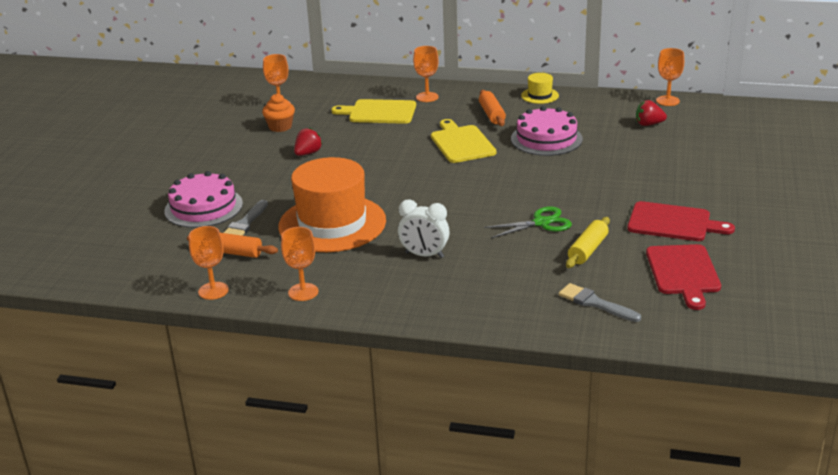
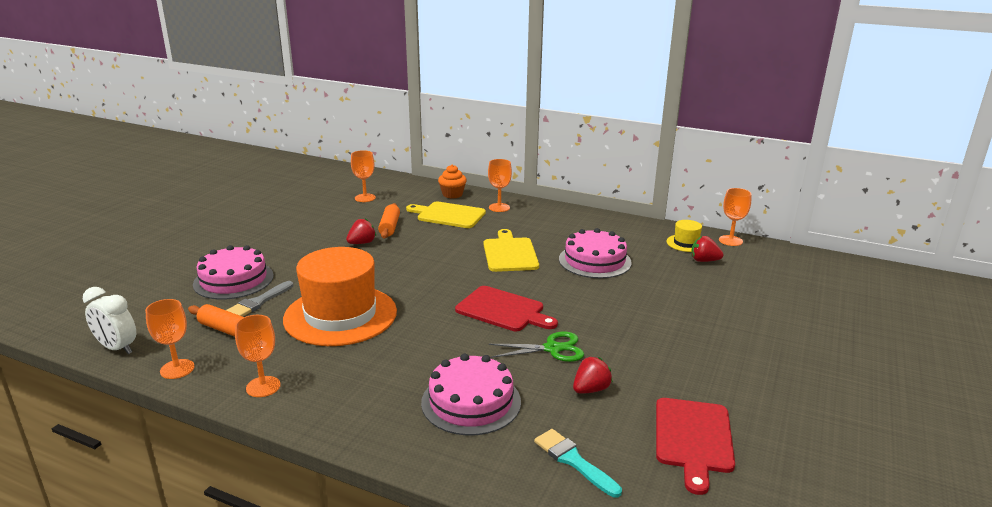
camera: 10 degrees right, 5 degrees down
(280, 127) = (353, 216): orange cupcake -> orange cupcake (452, 194)
(424, 255) = (412, 365): white clock -> white clock (117, 348)
(491, 114) = (551, 231): orange rolling pin -> orange rolling pin (389, 227)
(491, 275) = (471, 402): none -> pink cake
(540, 95) = (605, 219): yellow hat -> yellow hat (686, 243)
(588, 250) = (591, 389): yellow rolling pin -> red strawberry
(595, 303) = (573, 461): grey brush -> turquoise brush
(673, 223) = (698, 372): red cutting board -> red cutting board (503, 310)

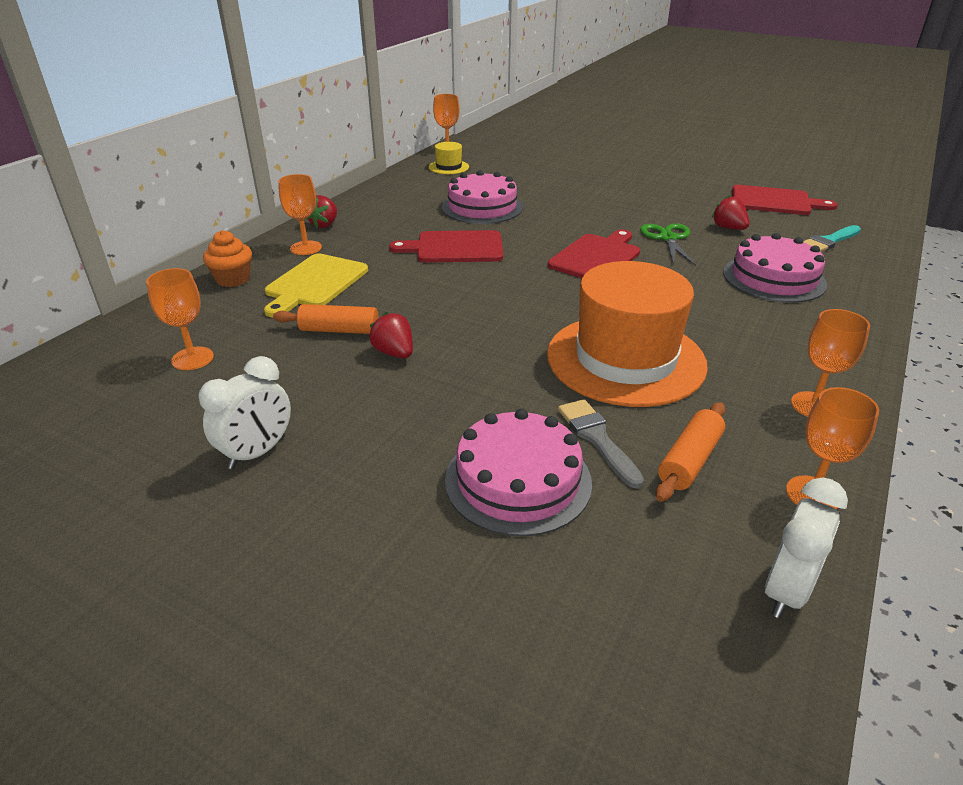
camera: 85 degrees left, 10 degrees up
(258, 302) = (597, 438): grey brush -> grey brush turned 150 degrees counterclockwise
(281, 221) = (257, 452): none -> white clock
(510, 253) = (455, 248): yellow cutting board -> red cutting board
(704, 261) = (489, 165): red strawberry -> red strawberry (324, 225)

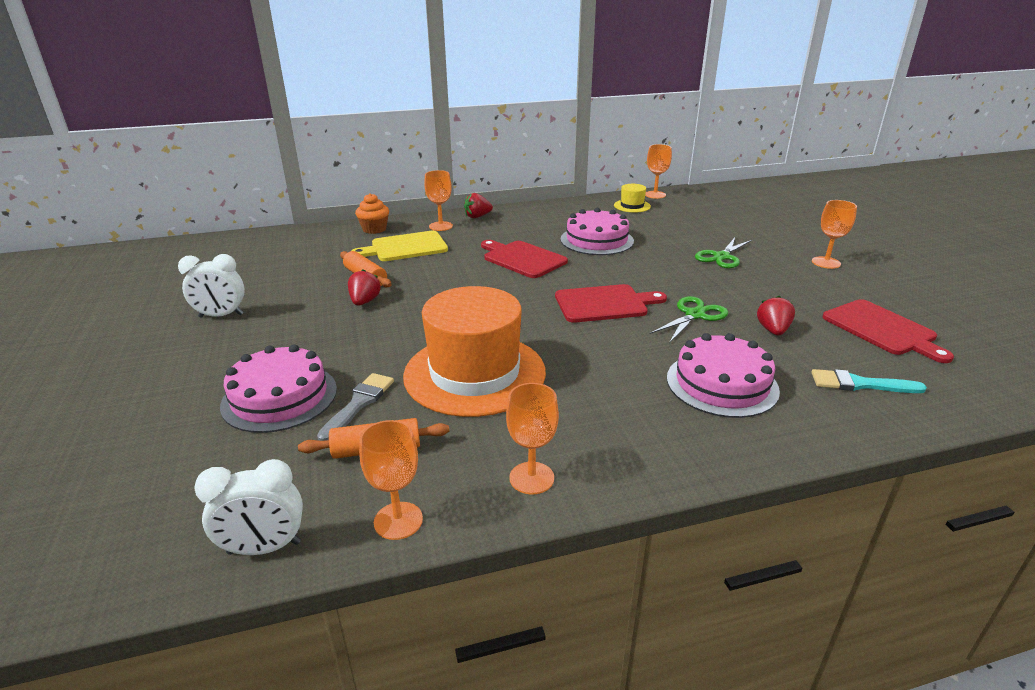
camera: 45 degrees right, 5 degrees down
(192, 358) = (283, 260): orange goblet -> orange goblet (826, 262)
(597, 187) = (721, 257): none -> green scissors

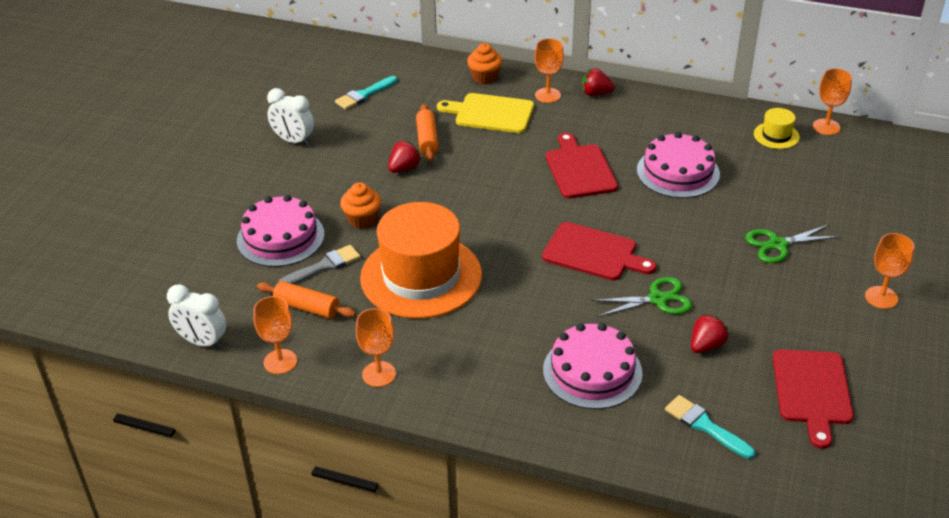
camera: 35 degrees right, 10 degrees up
(269, 265) = (364, 95): none -> turquoise brush
(362, 351) = (362, 219): none -> orange cupcake

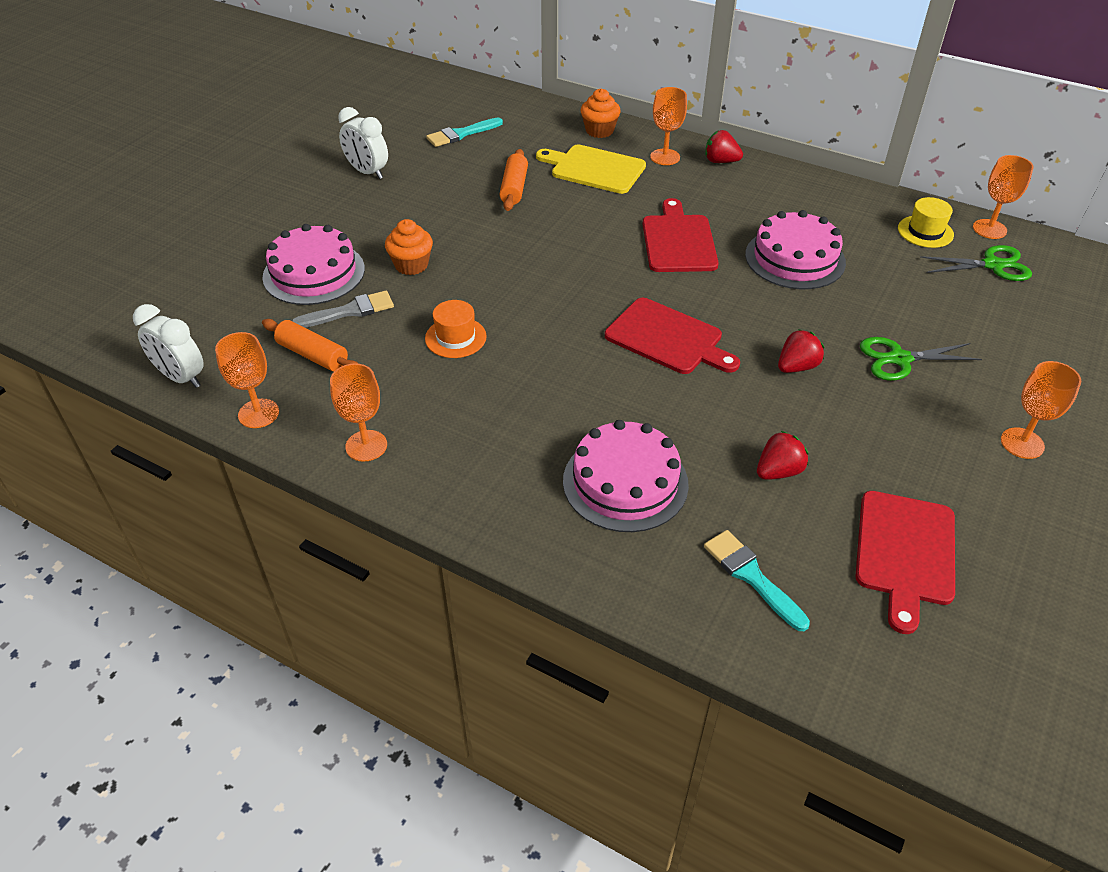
camera: 10 degrees right, 5 degrees up
(404, 168) = (478, 215): red strawberry -> red strawberry (797, 367)
(421, 276) = (455, 337): orange hat -> orange hat, size x0.42
(657, 299) = (731, 404): green scissors -> green scissors (992, 265)

